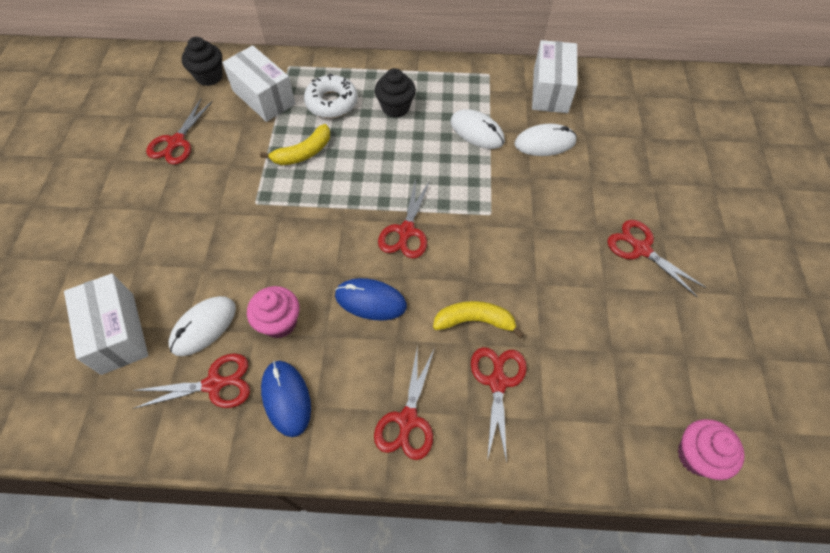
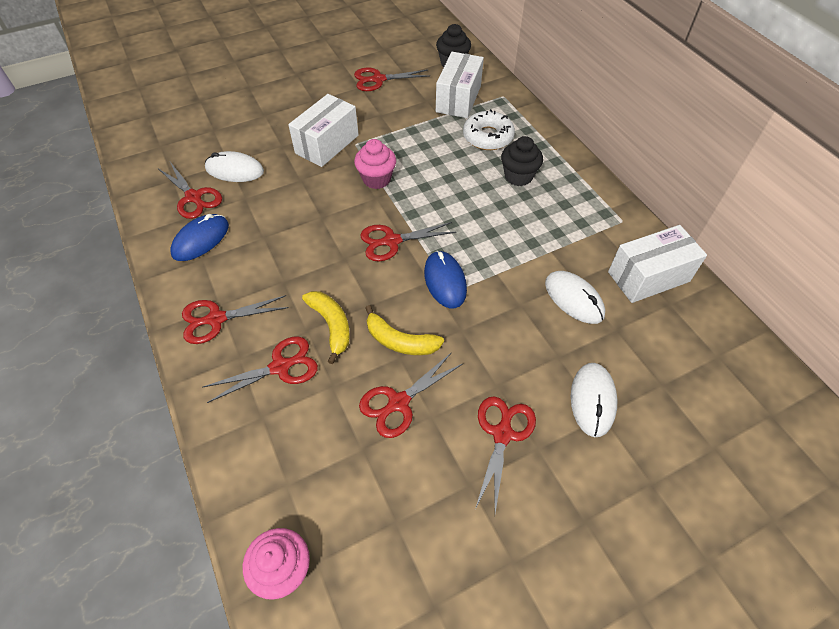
camera: 60 degrees right, 5 degrees down
(117, 333) = (208, 134): white box -> white box (327, 144)
(279, 322) = (260, 206): pink cupcake -> pink cupcake (376, 179)
(303, 153) = (422, 146): yellow banana -> yellow banana (400, 341)
(370, 301) = (310, 249): blue mouse -> blue mouse (445, 281)
(477, 131) = (541, 242): white mouse -> white mouse (592, 400)
(581, 305) = (398, 402): none -> red scissors

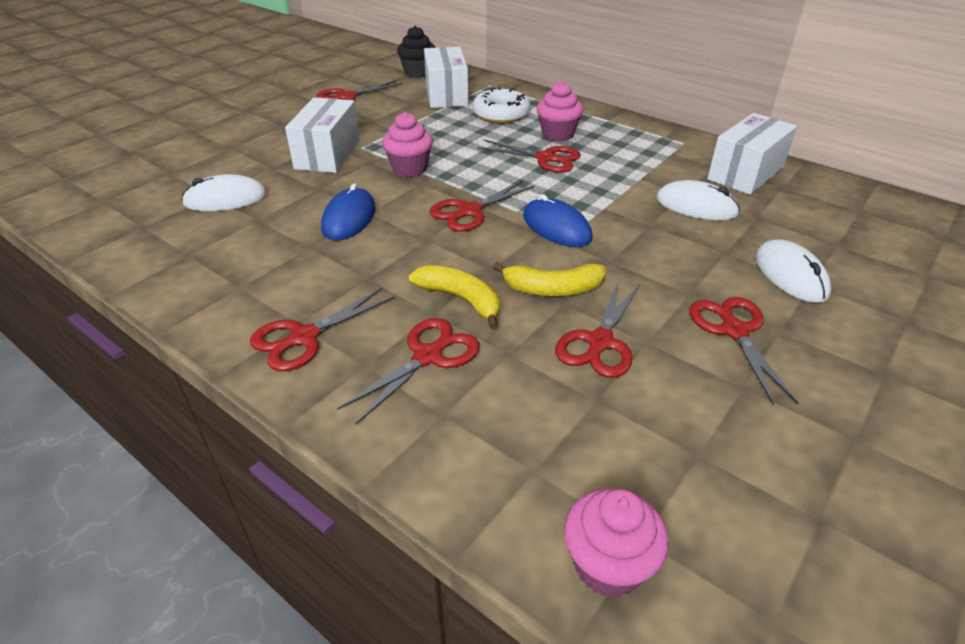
camera: 25 degrees left, 15 degrees down
(193, 197) = (185, 235): red scissors -> red scissors (545, 158)
(201, 239) = (224, 270): blue mouse -> blue mouse (349, 218)
(518, 176) = (557, 134): black cupcake -> pink cupcake

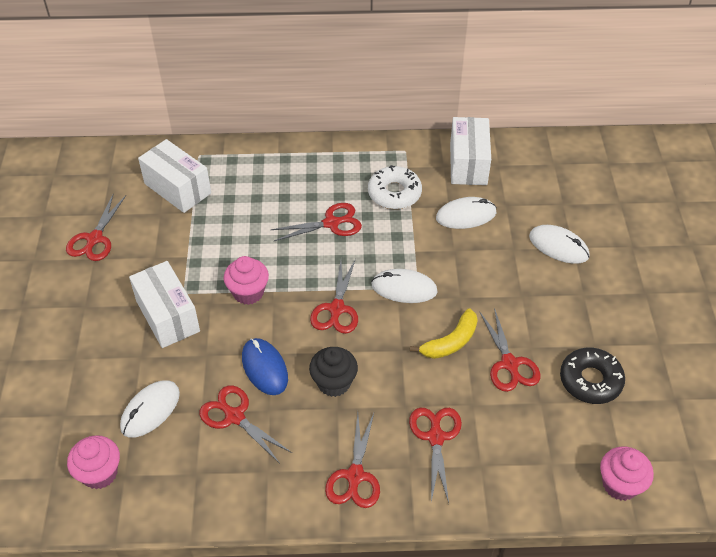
camera: 40 degrees left, 10 degrees up
(418, 73) = (118, 171): black cupcake -> black cupcake (334, 383)
(461, 299) = (410, 385): yellow banana -> none
(501, 114) = (248, 189): white donut -> white donut (394, 193)
(556, 227) = (404, 288): blue mouse -> white mouse
(557, 134) = (314, 190): pink cupcake -> pink cupcake (99, 473)
(695, 417) = (590, 380): none -> black donut
(734, 331) = (564, 309): red scissors -> red scissors (235, 416)

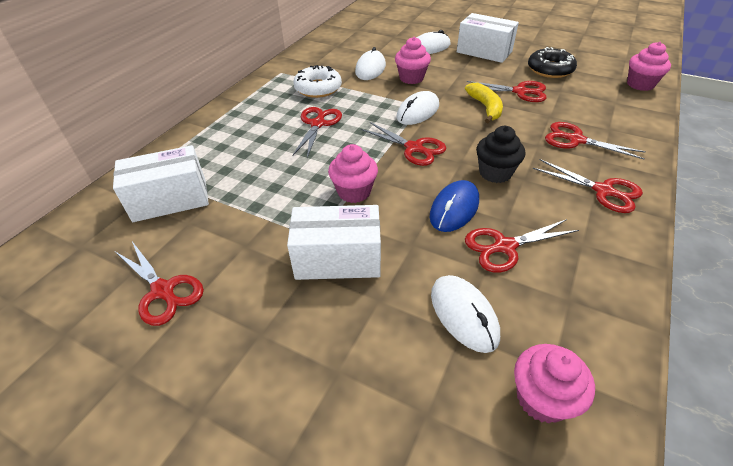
camera: 60 degrees left, 5 degrees down
(264, 368) = (454, 208): blue mouse -> blue mouse turned 60 degrees counterclockwise
(468, 164) = (323, 54): white box -> white box (484, 52)
(470, 258) = (411, 78): none -> pink cupcake

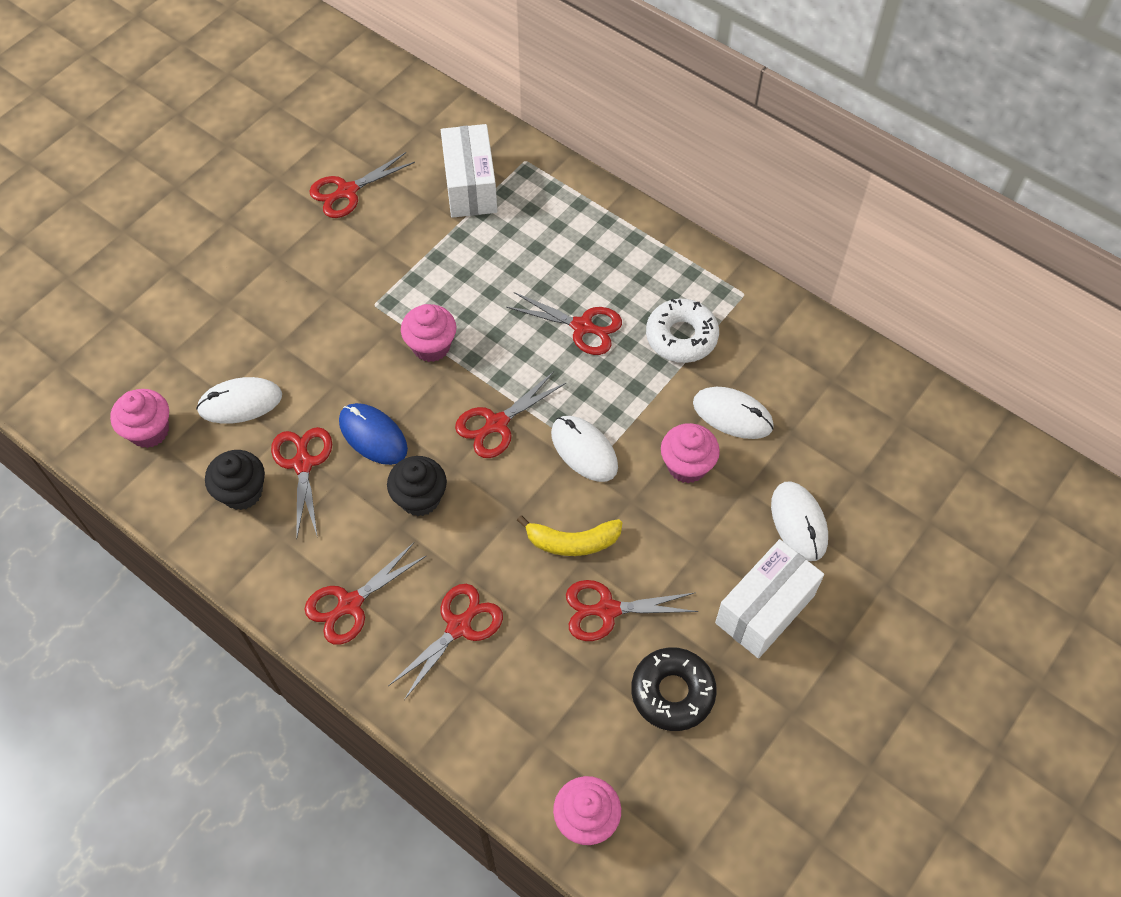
camera: 100 degrees right, 15 degrees up
(338, 259) = (338, 319): white box -> none
(520, 92) = (607, 610): red scissors -> red scissors turned 60 degrees clockwise
(559, 283) = (242, 492): none -> black cupcake

